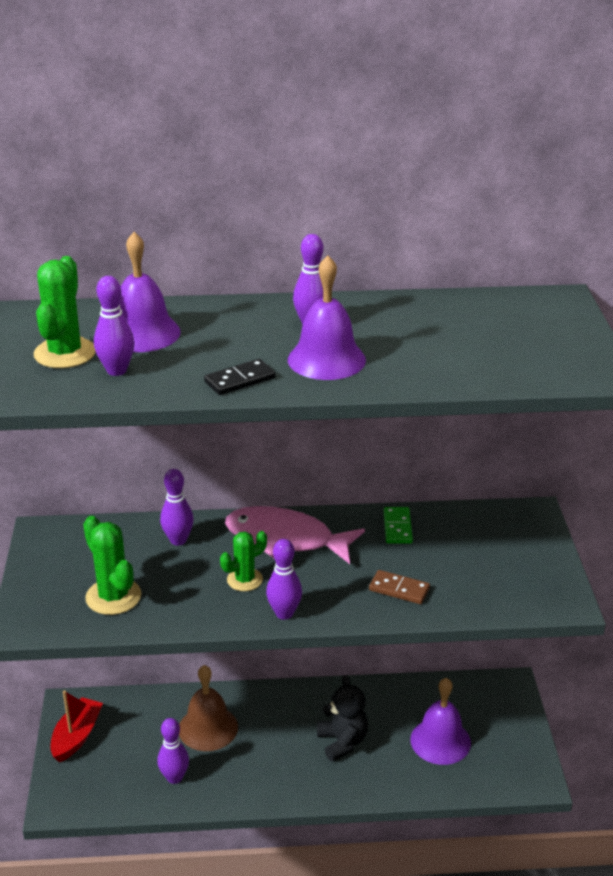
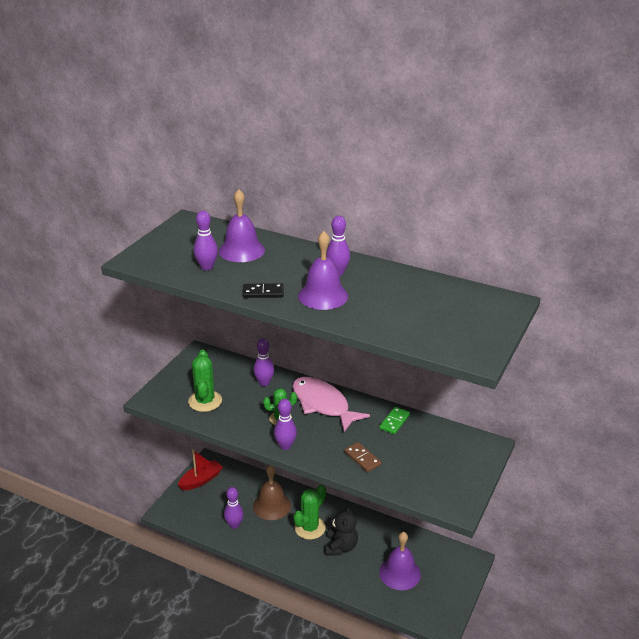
camera: 30 degrees right, 0 degrees up
(65, 353) = (191, 250): green cactus -> green cactus (310, 528)

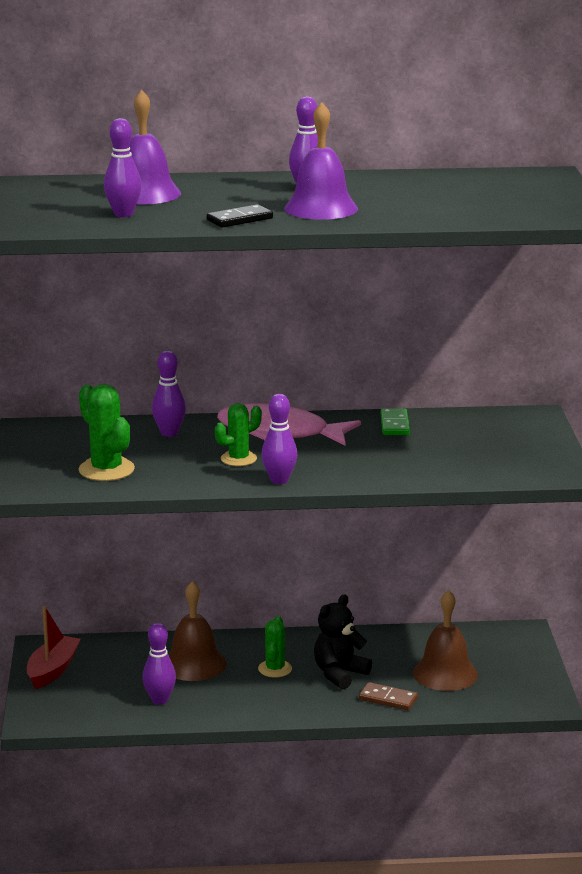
camera: 30 degrees left, 10 degrees down
(310, 528) = (275, 669): green cactus -> green cactus, size x0.66
(340, 547) = (339, 674): black teddy bear -> black teddy bear turned 120 degrees counterclockwise
(362, 458) = (395, 465): brown domino -> brown domino (388, 699)
(400, 573) = (445, 673): purple bell -> brown bell

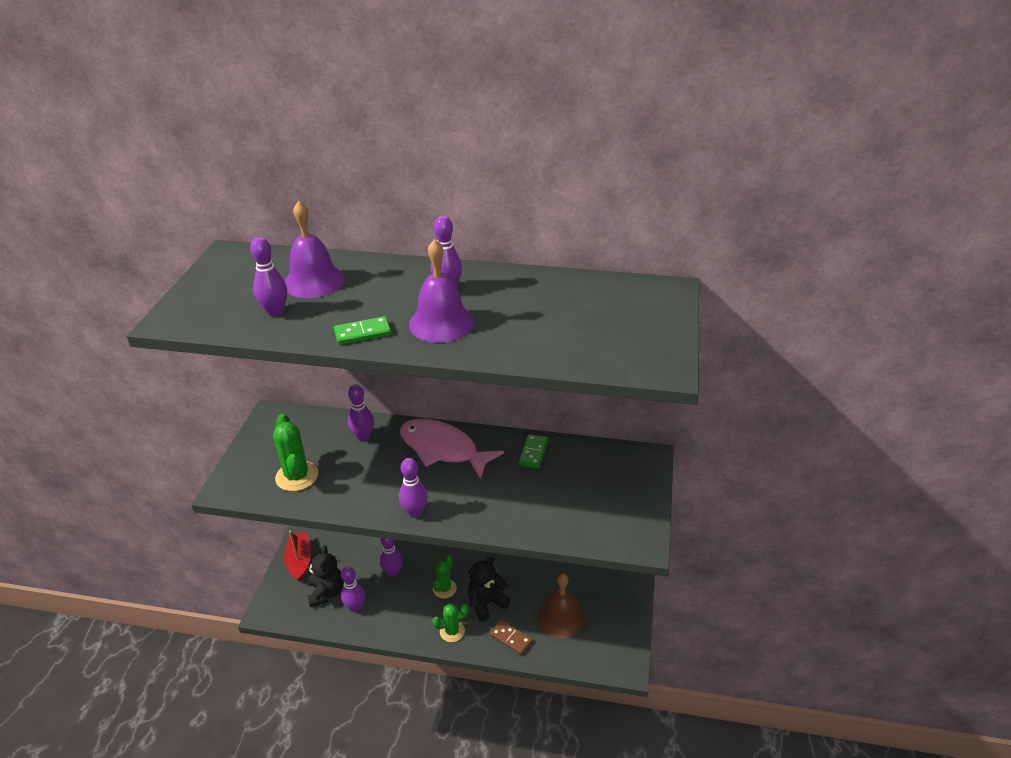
camera: 15 degrees right, 15 degrees up
(52, 670) = (299, 561): red boat -> red boat turned 45 degrees counterclockwise
(110, 692) = (326, 592): none -> black teddy bear
(194, 664) = (393, 572): brown bell -> purple bowling pin
(238, 459) = (397, 478): green cactus -> green cactus (452, 631)
(240, 219) = (362, 333): black domino -> green domino

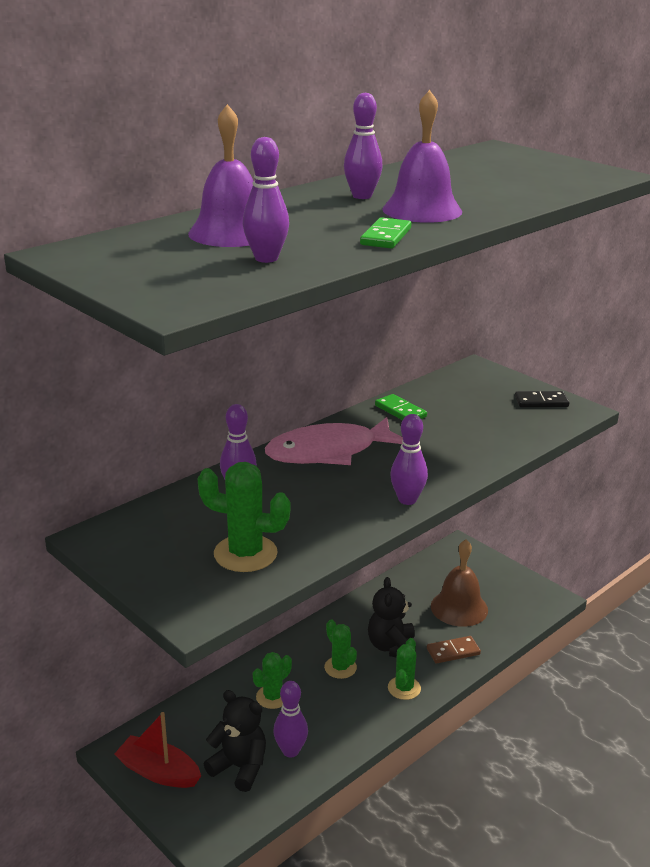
camera: 55 degrees left, 10 degrees down
(393, 572) = (272, 697): purple bowling pin -> green cactus
(631, 516) = (541, 402): none -> black domino

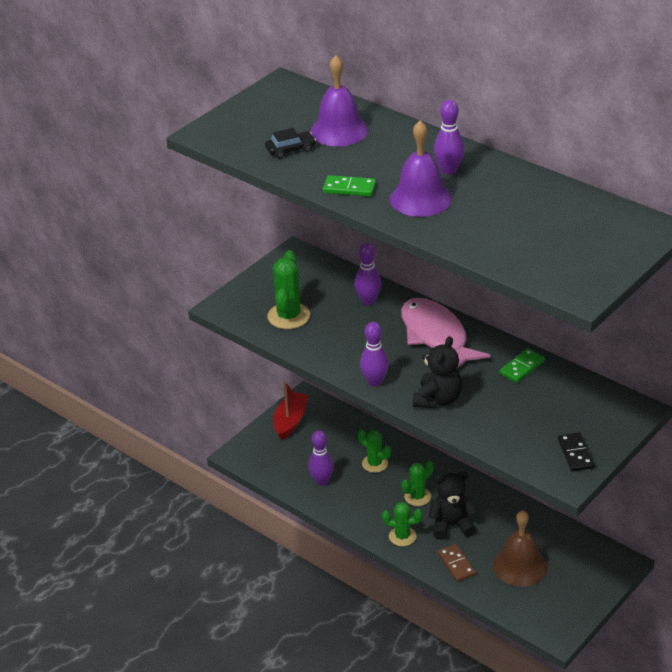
camera: 85 degrees right, 10 degrees up
(239, 767) = (301, 458): black teddy bear -> black teddy bear (437, 399)
(266, 258) = (290, 150): purple bowling pin -> black car

